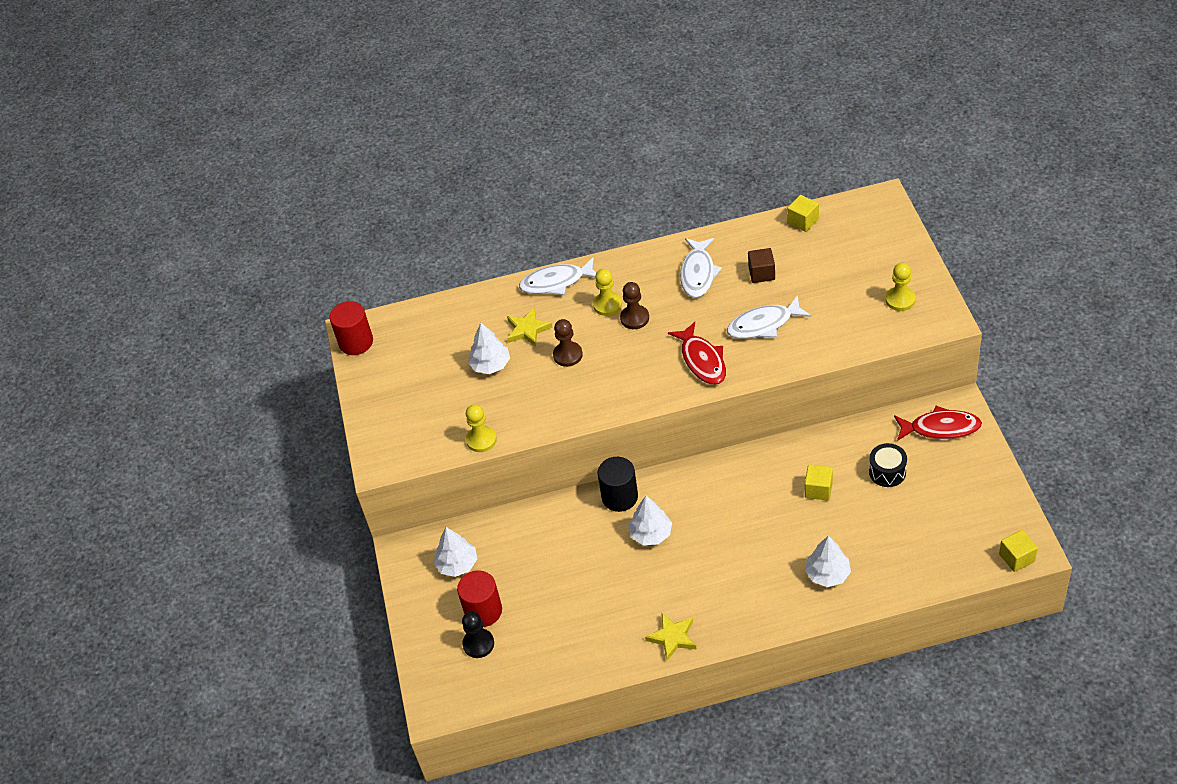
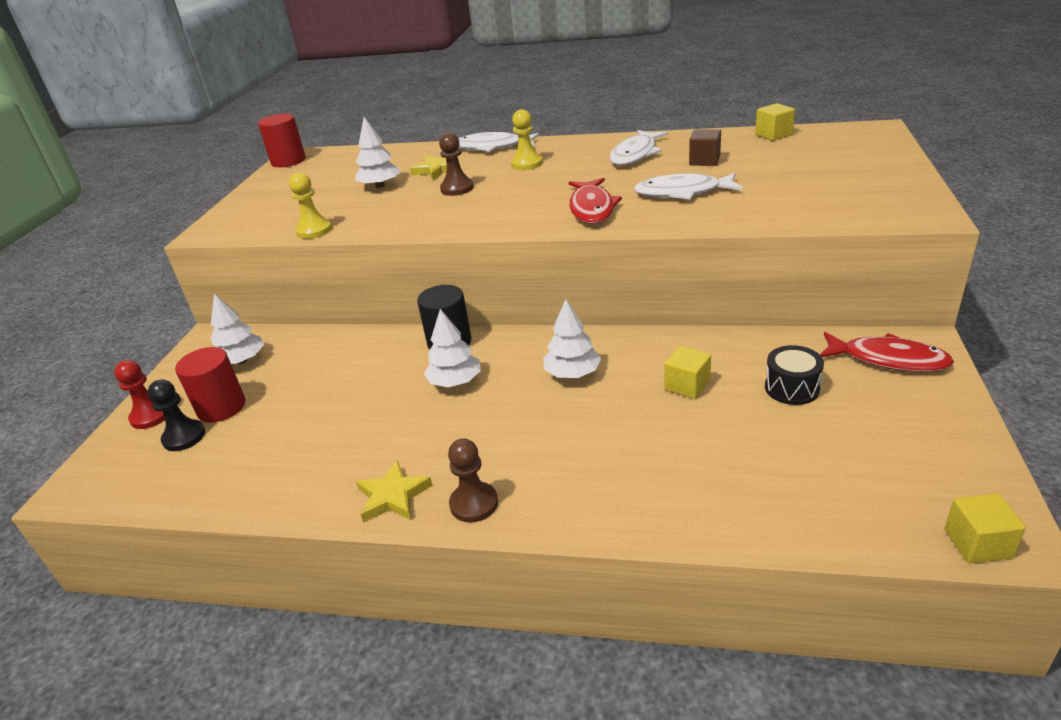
camera: 20 degrees right, 15 degrees down
(431, 636) = (151, 416): none -> red pawn
(634, 318) = (545, 174): brown pawn -> brown pawn (474, 504)
(827, 574) = (648, 481): white tree -> white tree (572, 373)
(900, 300) = (867, 193): yellow pawn -> none

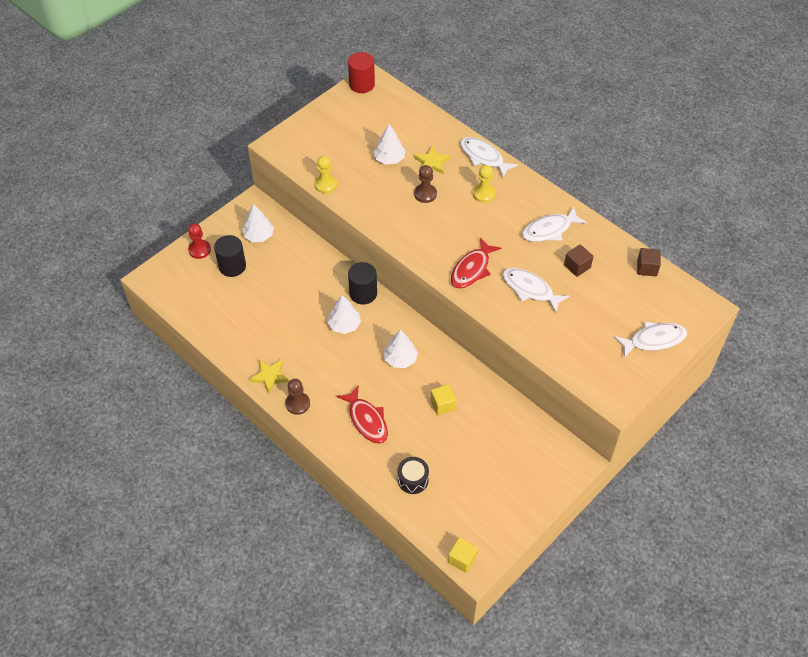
camera: 30 degrees right, 20 degrees up
(184, 437) = (207, 276): black pawn -> none
(221, 407) = (232, 266): red cylinder -> black cylinder
(773, 134) = (646, 268): yellow cube -> brown cube
(792, 388) = (486, 440): black drum -> black drum (413, 480)
(872, 165) = (653, 340): none -> white fish
(888, 359) = (549, 457): red fish -> red fish (366, 420)

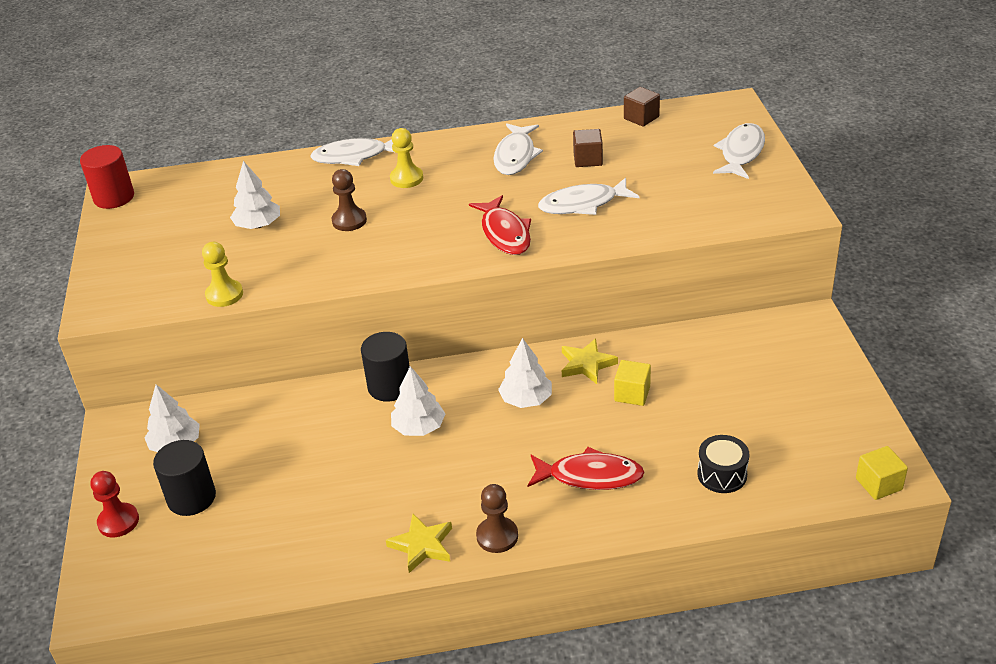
camera: 50 degrees left, 15 degrees down
(432, 163) = (310, 196): yellow star -> yellow star (586, 364)

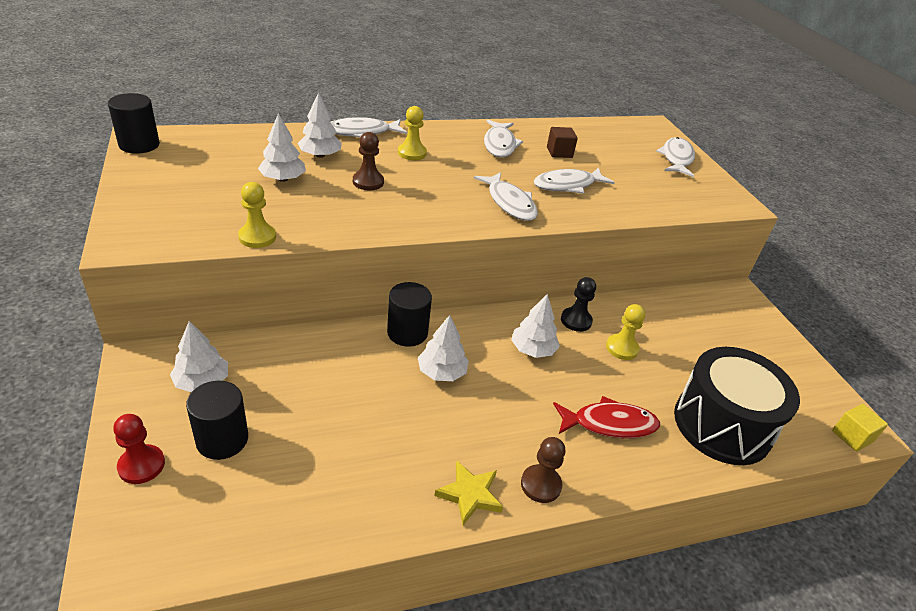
camera: 15 degrees left, 0 degrees up
(114, 197) = (139, 145): red cylinder -> black cylinder
(302, 192) = (320, 155): none -> white tree
(504, 233) = (509, 203): red fish -> white fish
(586, 364) = (576, 320): yellow star -> black pawn
(632, 394) = (621, 348): yellow cube -> yellow pawn
(641, 118) = (590, 127): brown cube -> none
(722, 474) = (722, 425): black drum -> black drum, size x2.20

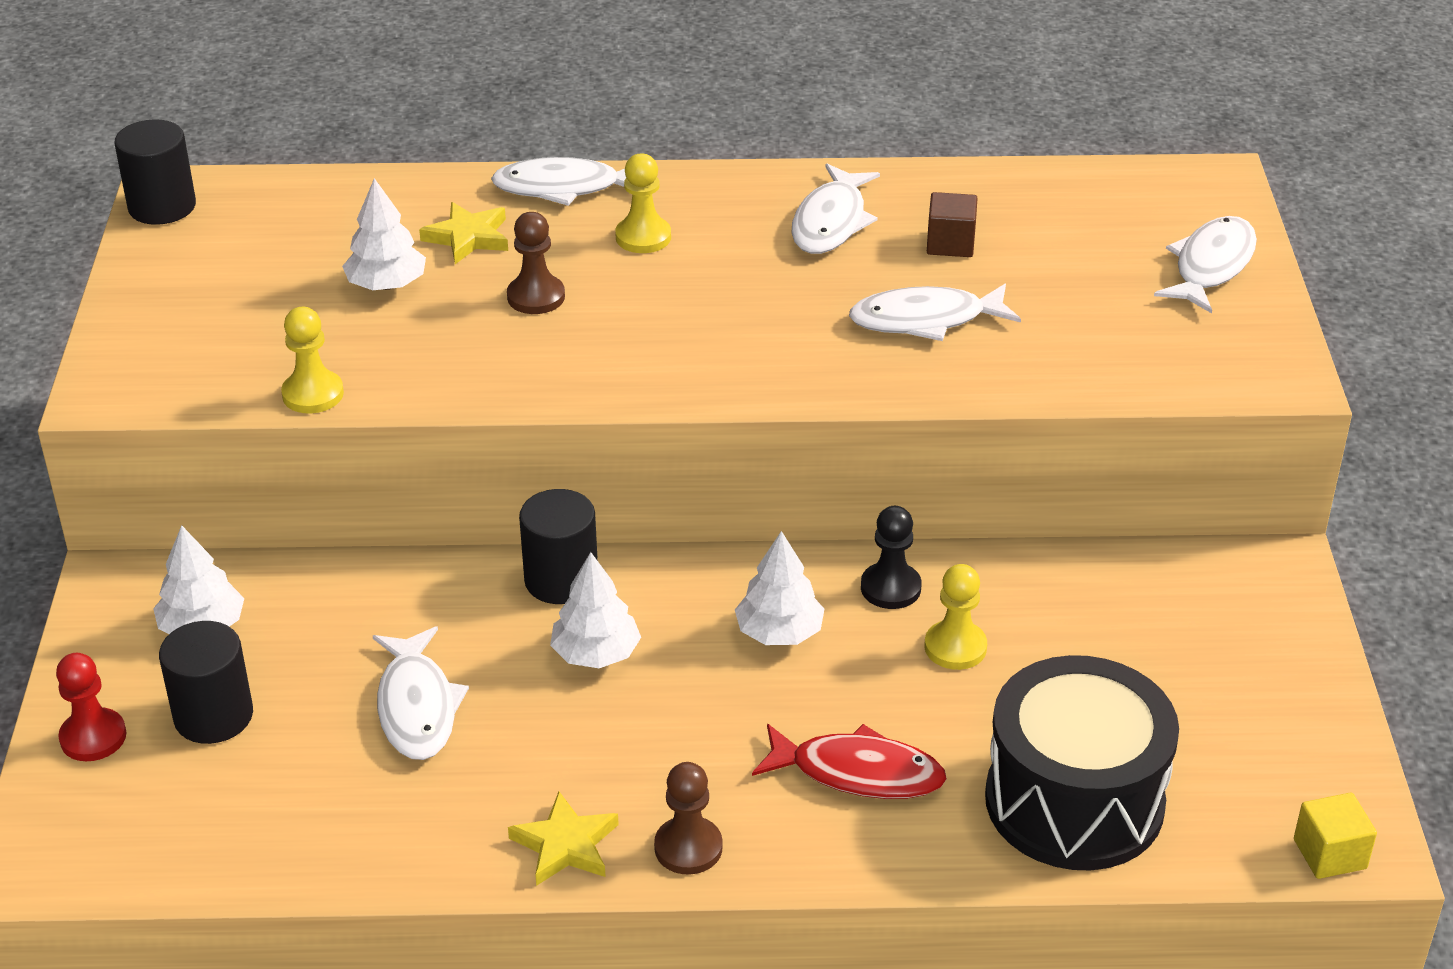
camera: 20 degrees right, 0 degrees up
(320, 155) = (468, 237): white tree -> yellow star
(509, 203) = (786, 352): white fish -> white fish (417, 707)

